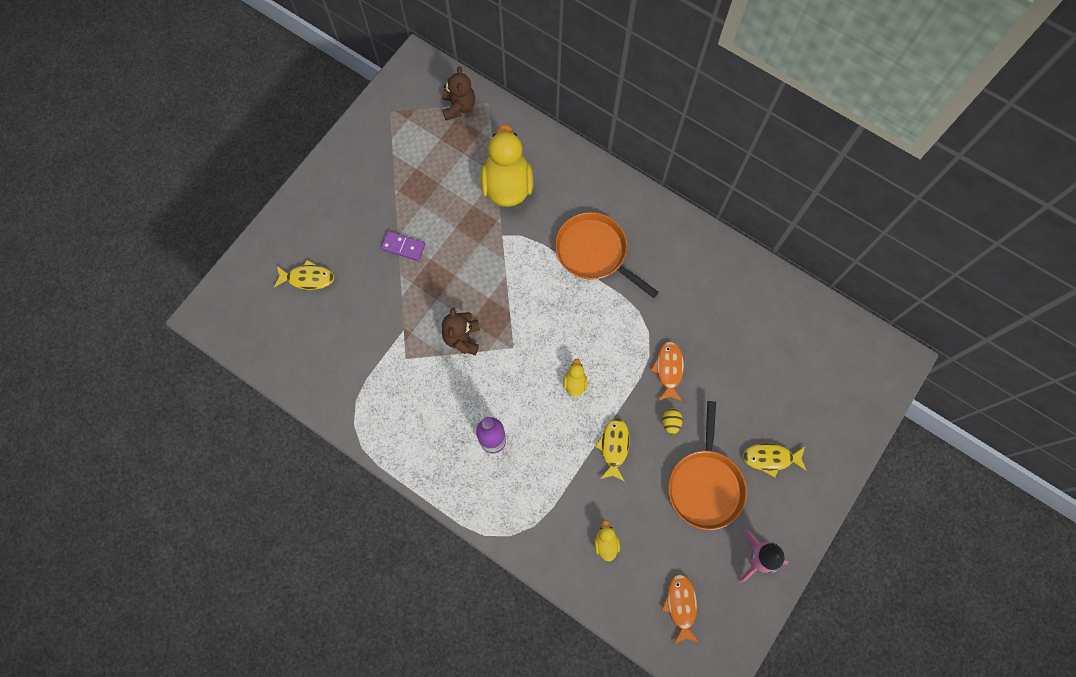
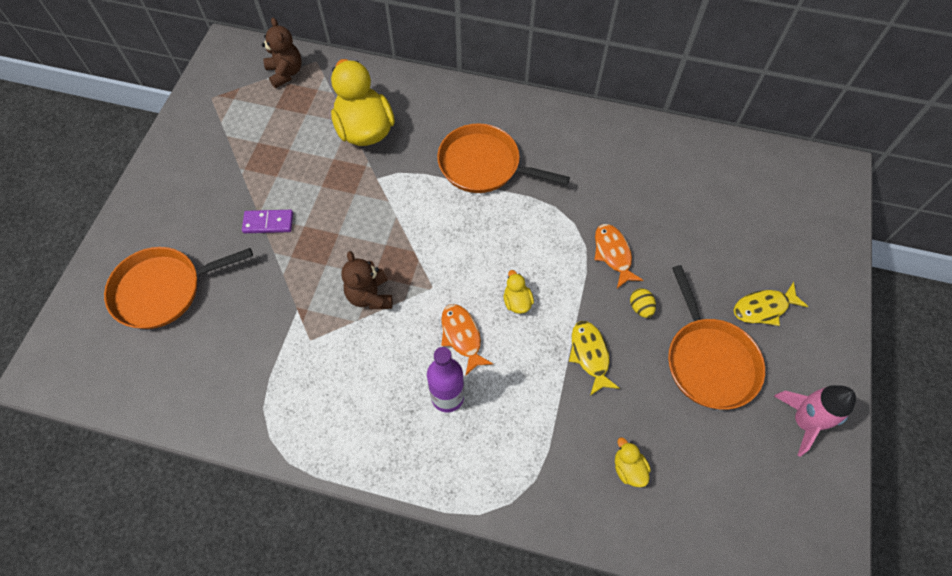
camera: 20 degrees left, 10 degrees down
(307, 278) = (163, 290): yellow fish -> orange pan
(681, 605) = (748, 510): orange fish -> orange fish (462, 336)

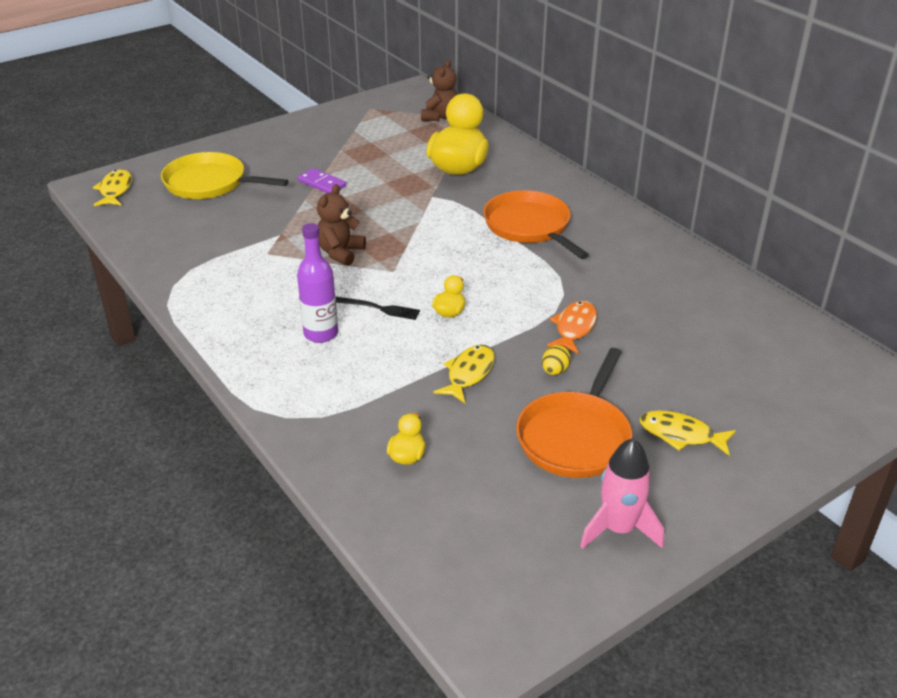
camera: 40 degrees right, 25 degrees down
(77, 361) = (115, 190): none -> yellow fish
(163, 290) = (209, 183): orange pan -> yellow pan
(462, 336) = (378, 308): orange fish -> black fork

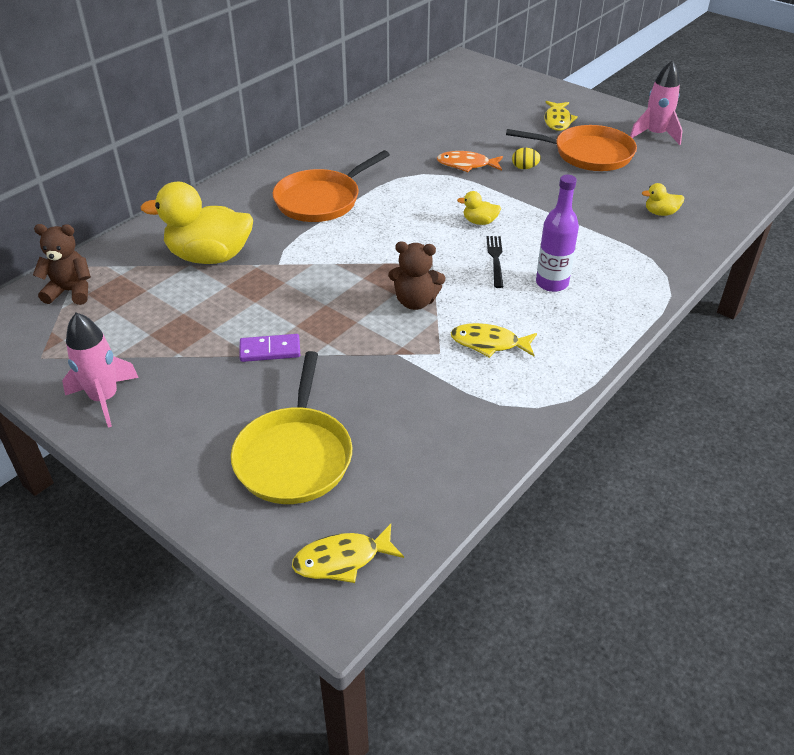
camera: 105 degrees left, 5 degrees up
(313, 127) = (104, 398): none -> pink rocket
(322, 183) = (270, 350): purple domino -> purple domino turned 60 degrees clockwise
(468, 374) = (553, 202): yellow fish -> yellow fish (489, 343)

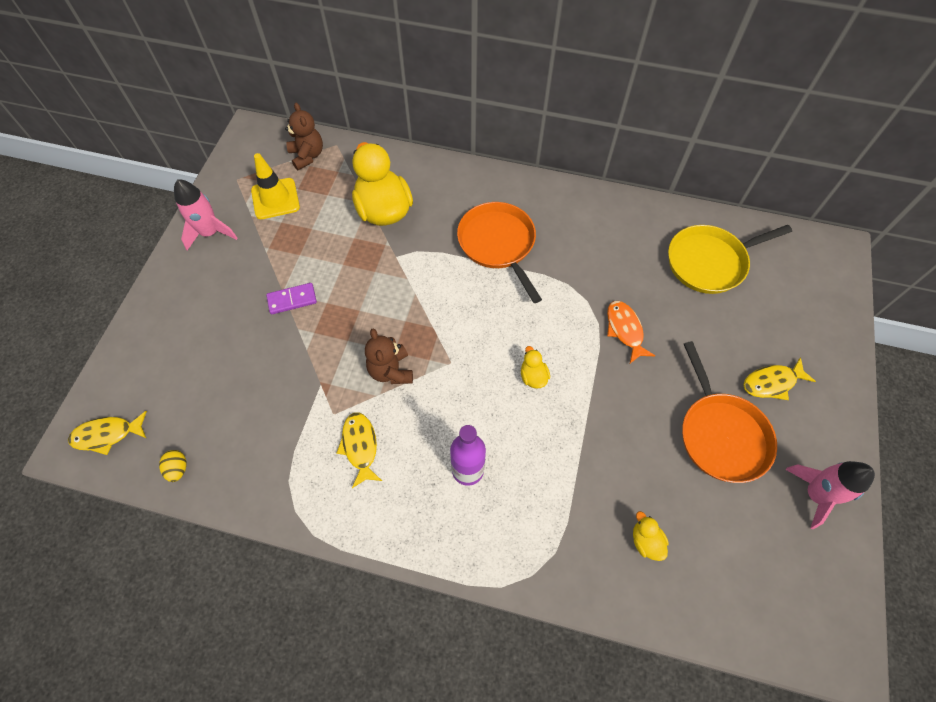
camera: 65 degrees right, 20 degrees up
(109, 331) = (275, 199): none -> yellow traffic cone
(270, 350) = (292, 300): purple domino -> purple domino turned 75 degrees counterclockwise
(294, 456) = (190, 365): yellow pan -> yellow pan (709, 262)
(321, 200) = (498, 244): orange pan -> orange pan turned 45 degrees clockwise
(342, 559) = (107, 435): yellow fish -> yellow fish turned 60 degrees counterclockwise
(495, 259) = (481, 410): black fork -> none
(524, 168) = (653, 382): yellow egg -> yellow egg (178, 469)

